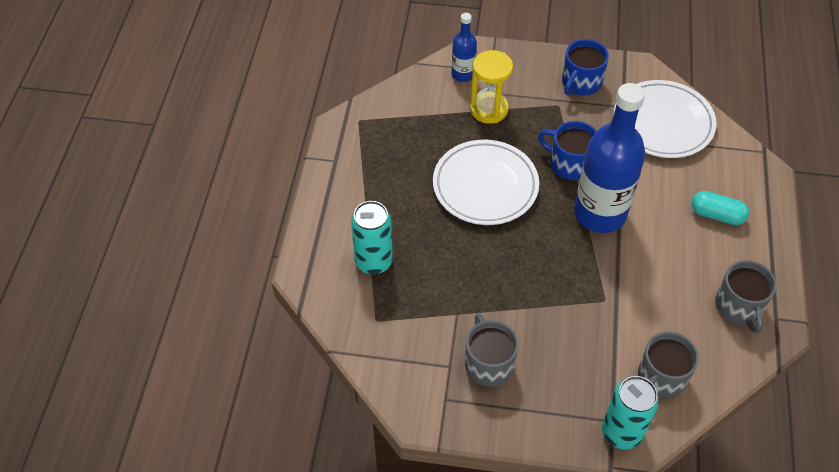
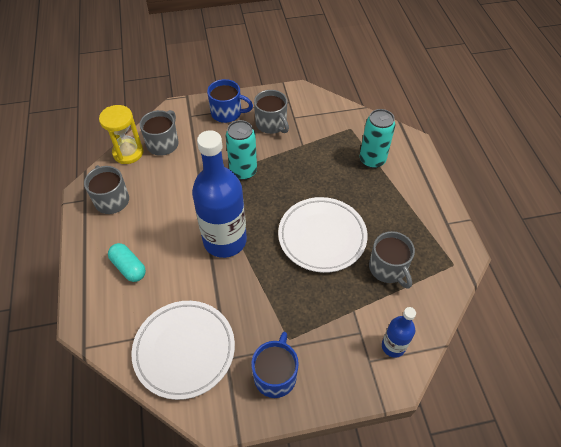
camera: 160 degrees right, 0 degrees up
(429, 135) = (388, 268): none -> grey mug
(489, 109) = (351, 312): yellow hourglass -> yellow hourglass (128, 153)
(569, 164) = (261, 278): blue mug -> blue mug (227, 113)
(621, 432) = (183, 112): turquoise can -> turquoise can (243, 171)
(717, 215) = (129, 267): turquoise capsule -> turquoise capsule turned 45 degrees clockwise

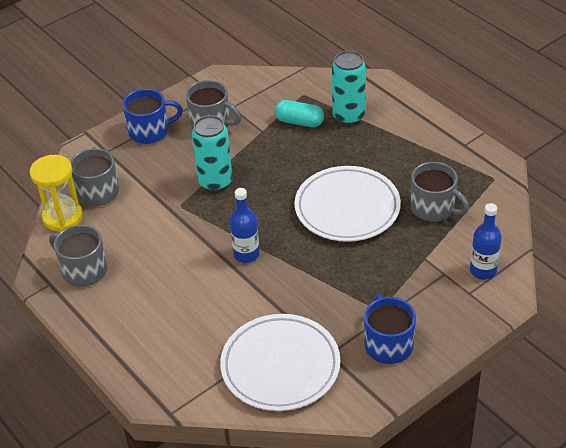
camera: 25 degrees left, 10 degrees down
(129, 267) = (159, 323): turquoise capsule -> turquoise capsule (299, 122)
(225, 240) = (246, 254): blue bottle -> blue bottle, size x0.49

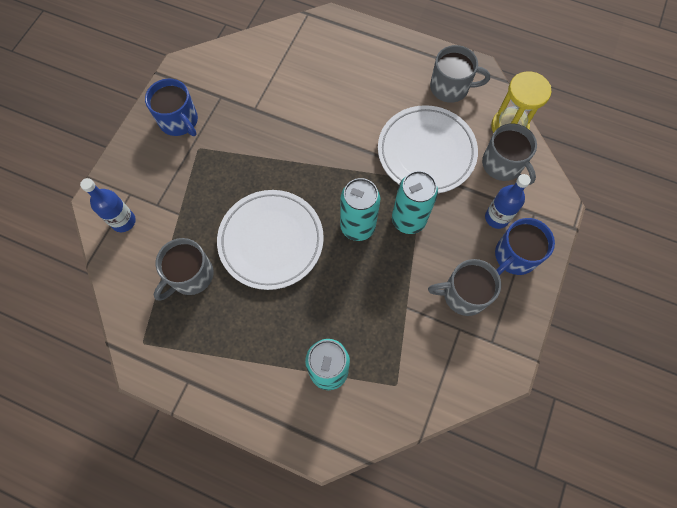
camera: 150 degrees right, 25 degrees up
(246, 254) = (332, 155): blue bottle -> blue bottle (496, 218)
(263, 192) = (357, 226): none -> turquoise can
(280, 366) = (251, 73): white plate -> white plate (426, 152)
(299, 122) = (376, 338): turquoise capsule -> none
(433, 208) = (190, 275): grey mug -> grey mug turned 60 degrees counterclockwise

